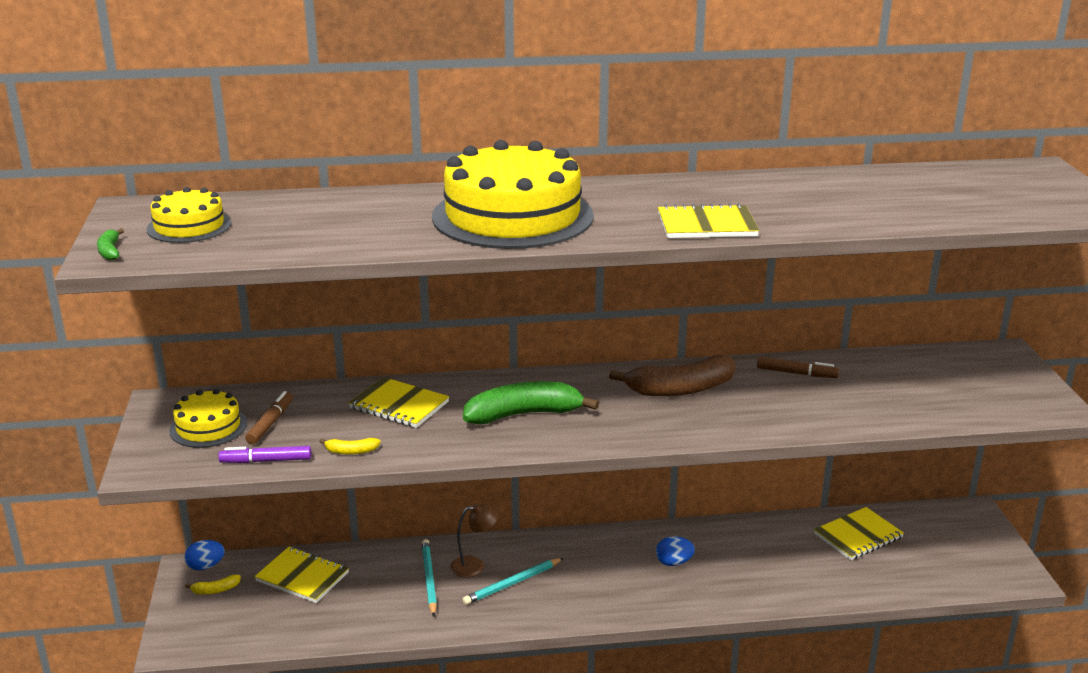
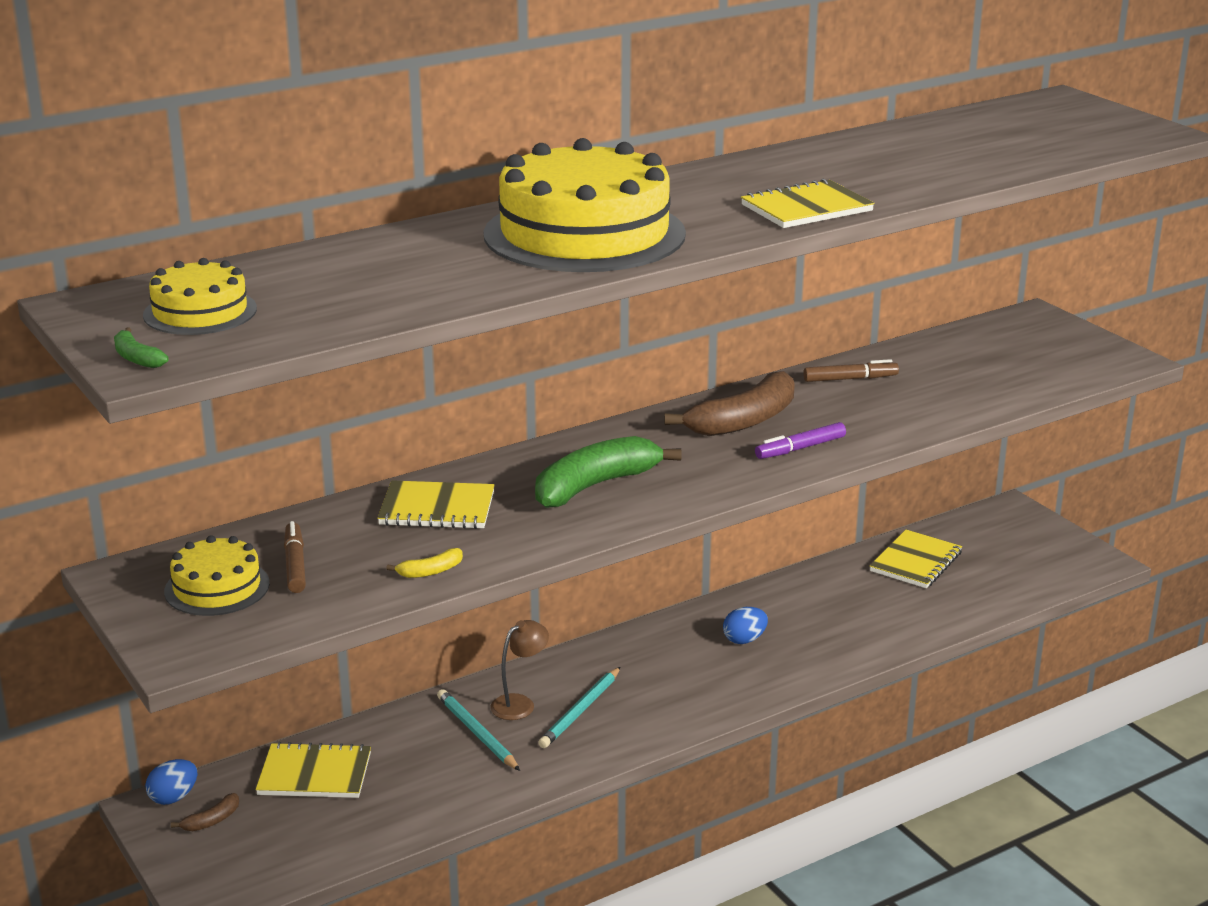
camera: 25 degrees left, 0 degrees up
(215, 590) = (212, 820): yellow banana -> brown banana
(266, 461) = (334, 606): purple marker -> purple marker (800, 448)

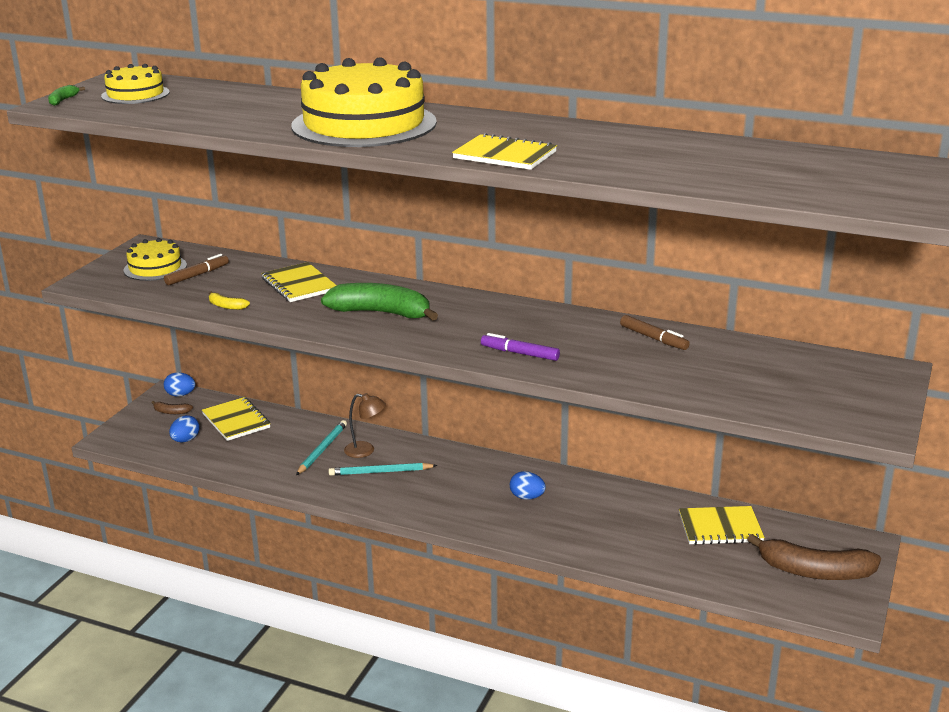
camera: 55 degrees right, 0 degrees up
(308, 832) = (185, 440): none -> blue egg
(743, 421) = (532, 325): brown banana -> brown banana (814, 572)

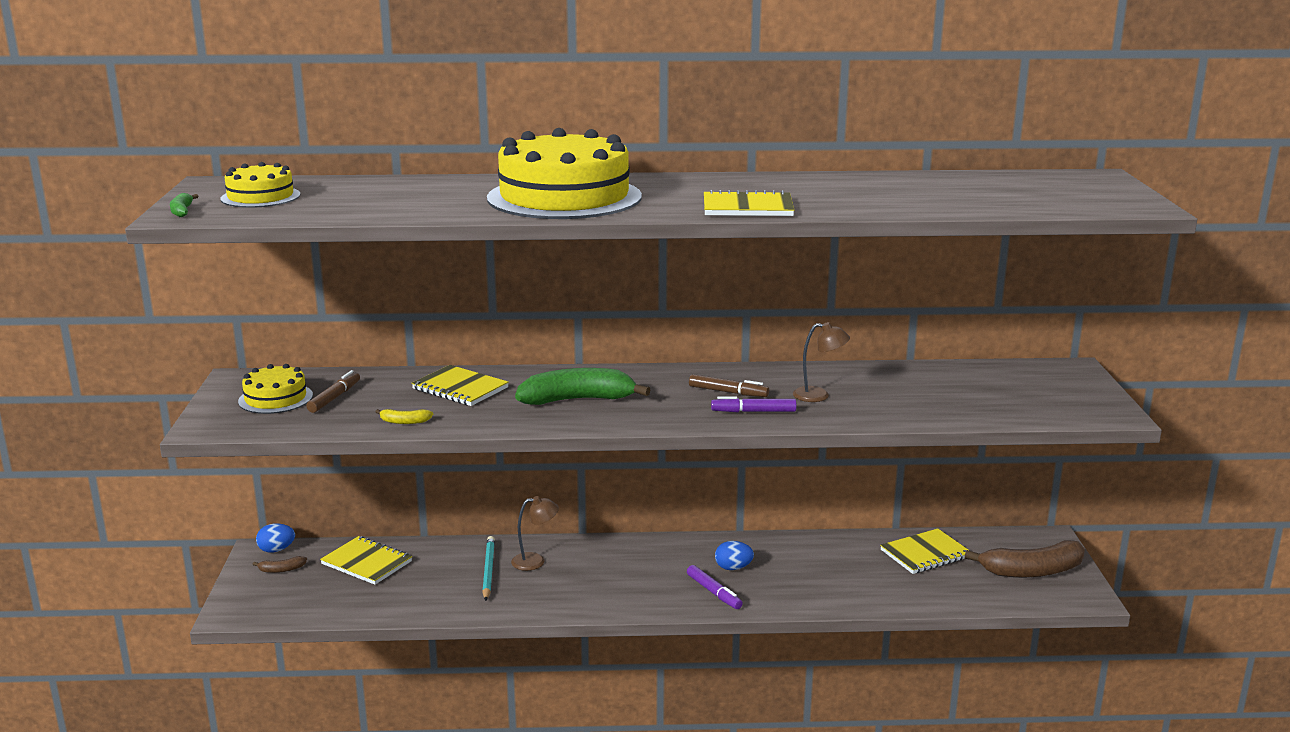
camera: 25 degrees left, 5 degrees down
(185, 440) = (325, 594): blue egg -> none
(380, 472) = (569, 578): turquoise pencil -> none
(490, 515) = (713, 592): none -> purple marker
(597, 349) = (819, 395): none -> brown lamp
(653, 338) = (856, 377): brown marker -> brown marker (728, 392)

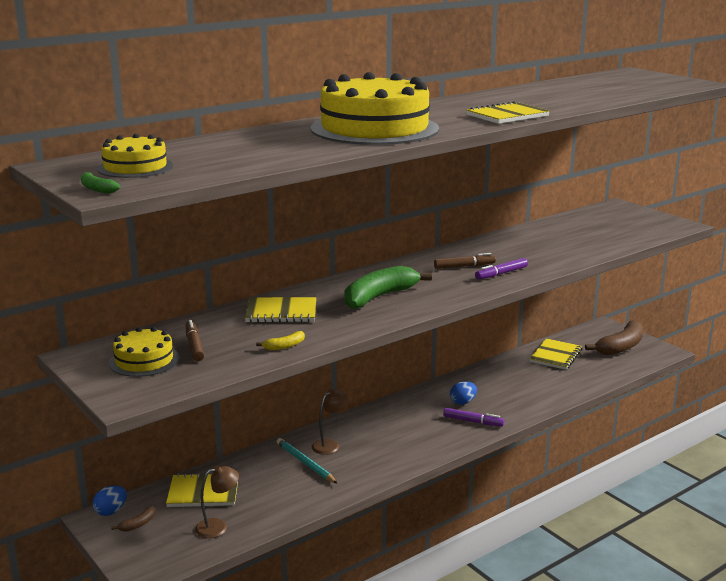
camera: 35 degrees left, 0 degrees up
(819, 395) = (519, 254): brown lamp -> brown lamp (218, 526)

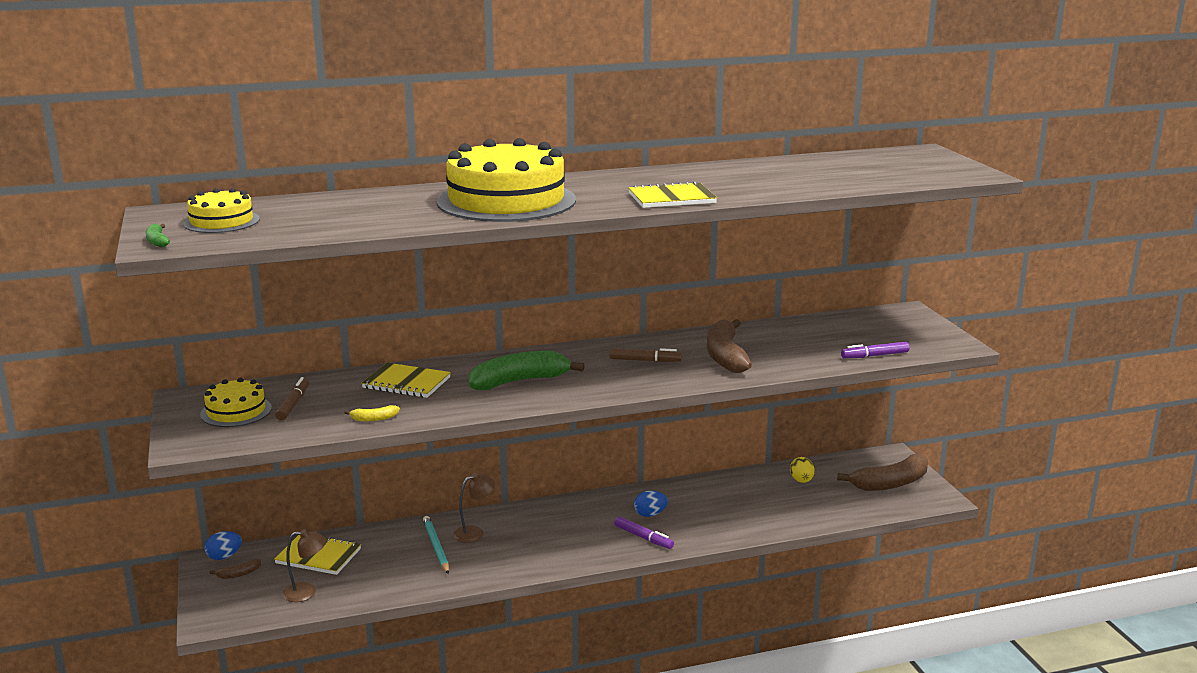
camera: 20 degrees right, 0 degrees up
(501, 273) = (676, 375): purple marker -> purple marker (874, 355)
(523, 255) = (725, 356): none -> brown banana
(556, 356) = (801, 481): yellow notebook -> yellow egg

